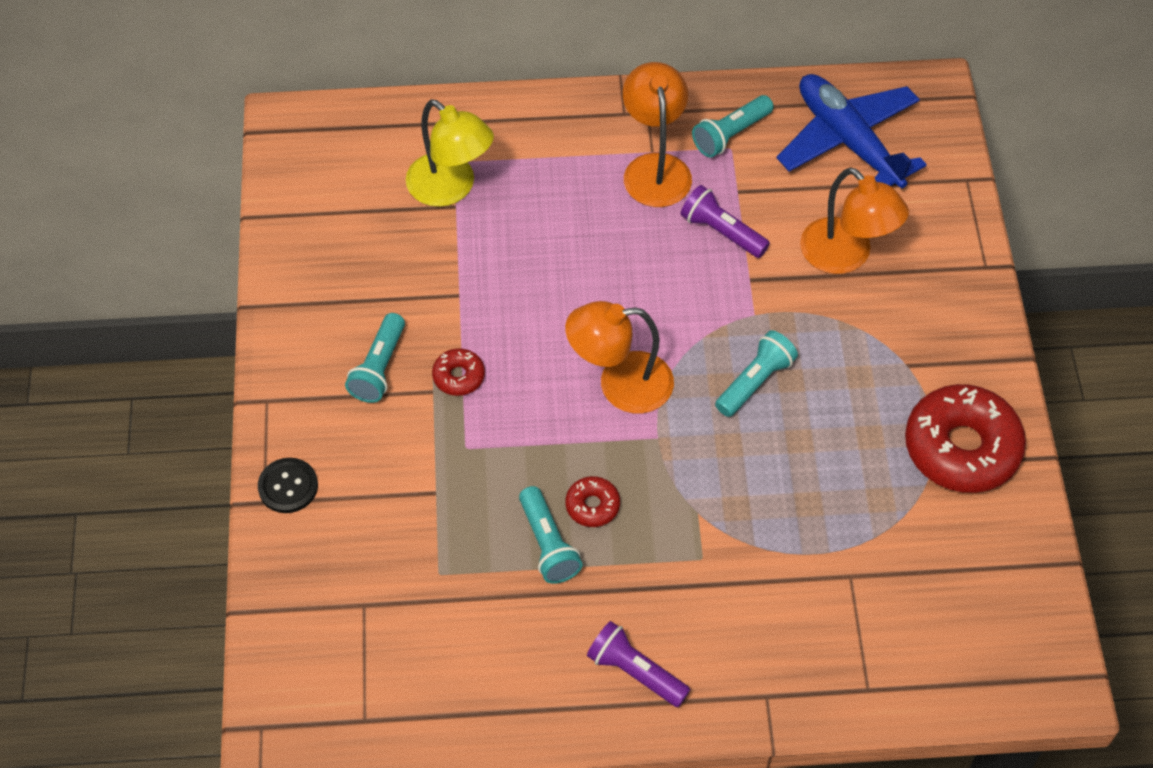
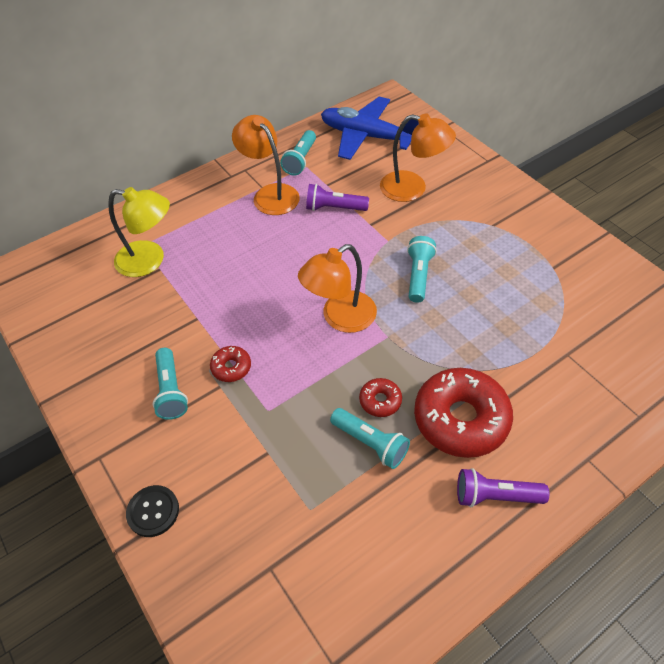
camera: 30 degrees left, 5 degrees down
(961, 448) = (559, 252): red donut -> red donut (461, 419)

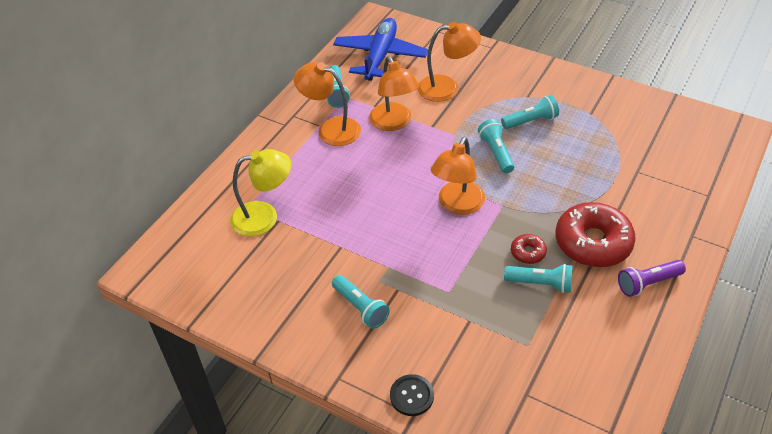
camera: 25 degrees left, 5 degrees down
(231, 367) = (397, 272): red donut -> none
(334, 208) = (394, 123): purple flashlight -> orange lamp
(366, 136) = (380, 56): blue plane -> blue plane turned 105 degrees clockwise
(479, 253) = (530, 121): none -> turquoise flashlight

